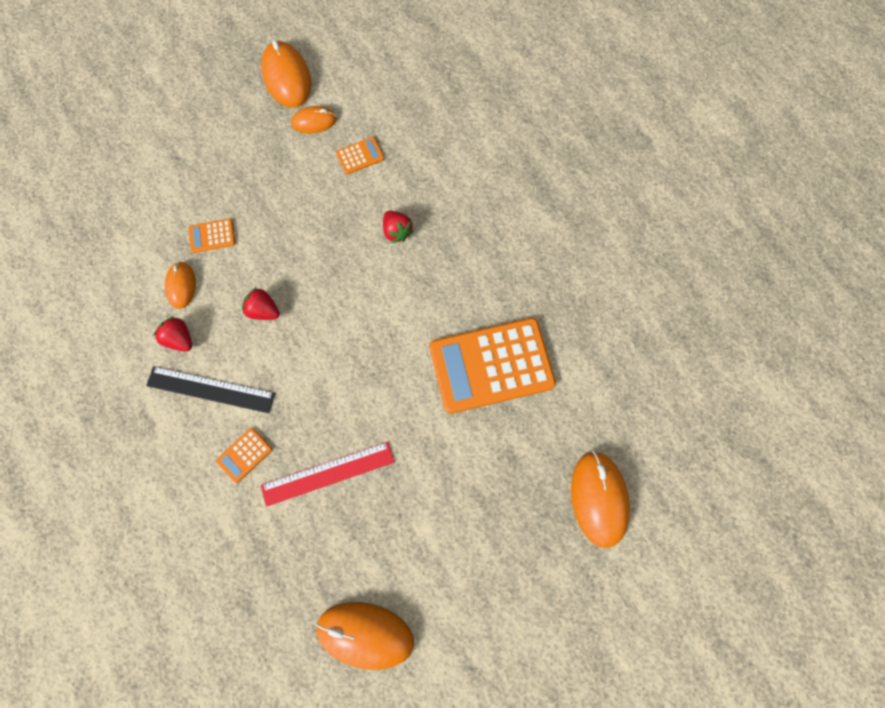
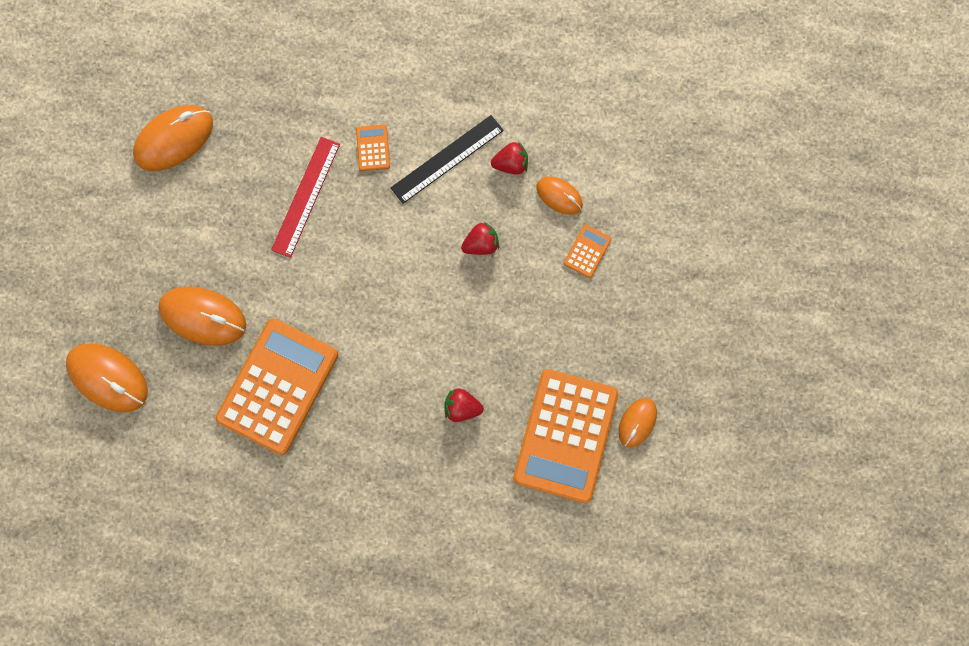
camera: 130 degrees right, 5 degrees up
(287, 77) = (709, 434): orange mouse -> orange mouse (203, 316)
(360, 156) = (565, 435): orange calculator -> orange calculator, size x2.43

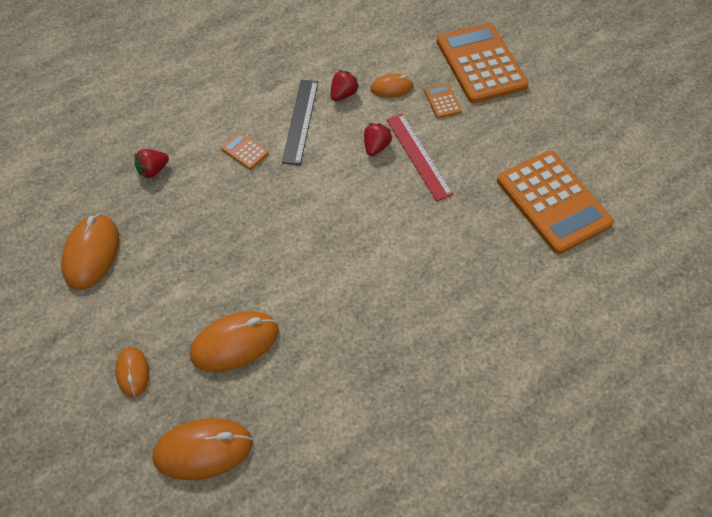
camera: 45 degrees left, 20 degrees down
(278, 386) = (340, 338): orange calculator -> orange calculator (481, 64)
(306, 196) = (229, 211): red ruler -> red ruler (418, 156)
(462, 407) = (475, 242): red strawberry -> red strawberry (153, 170)
(637, 422) = (581, 160): orange mouse -> orange mouse (133, 372)

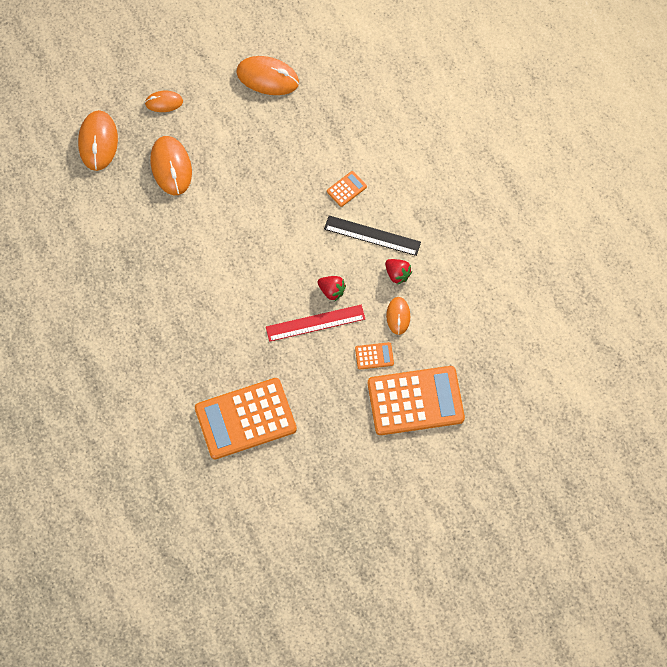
camera: 100 degrees right, 10 degrees up
(153, 170) = (339, 121): red strawberry -> none

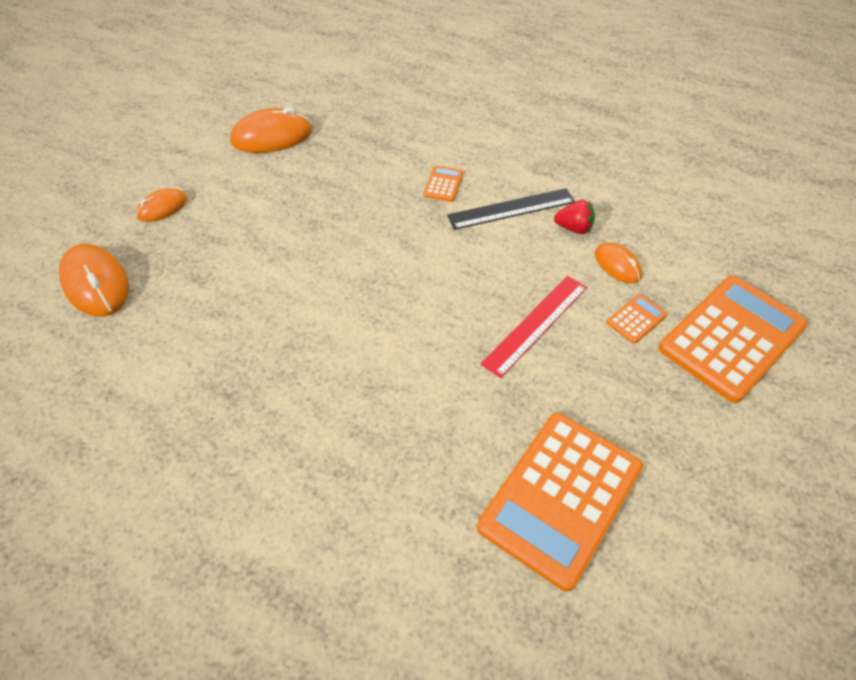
camera: 35 degrees left, 15 degrees down
(171, 167) = (216, 262): orange mouse -> none
(331, 291) = (521, 282): red strawberry -> none

